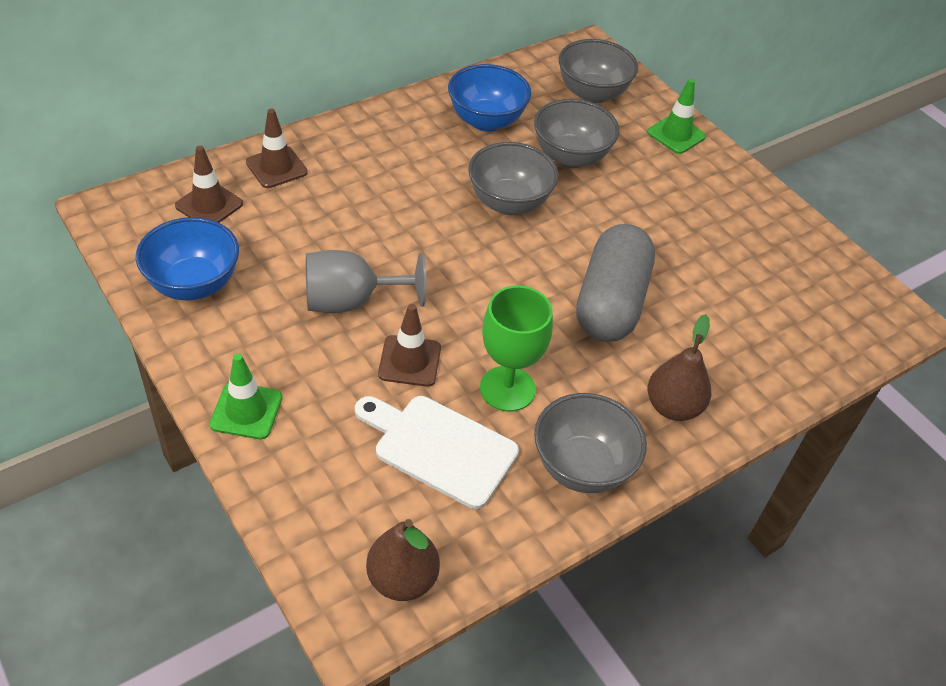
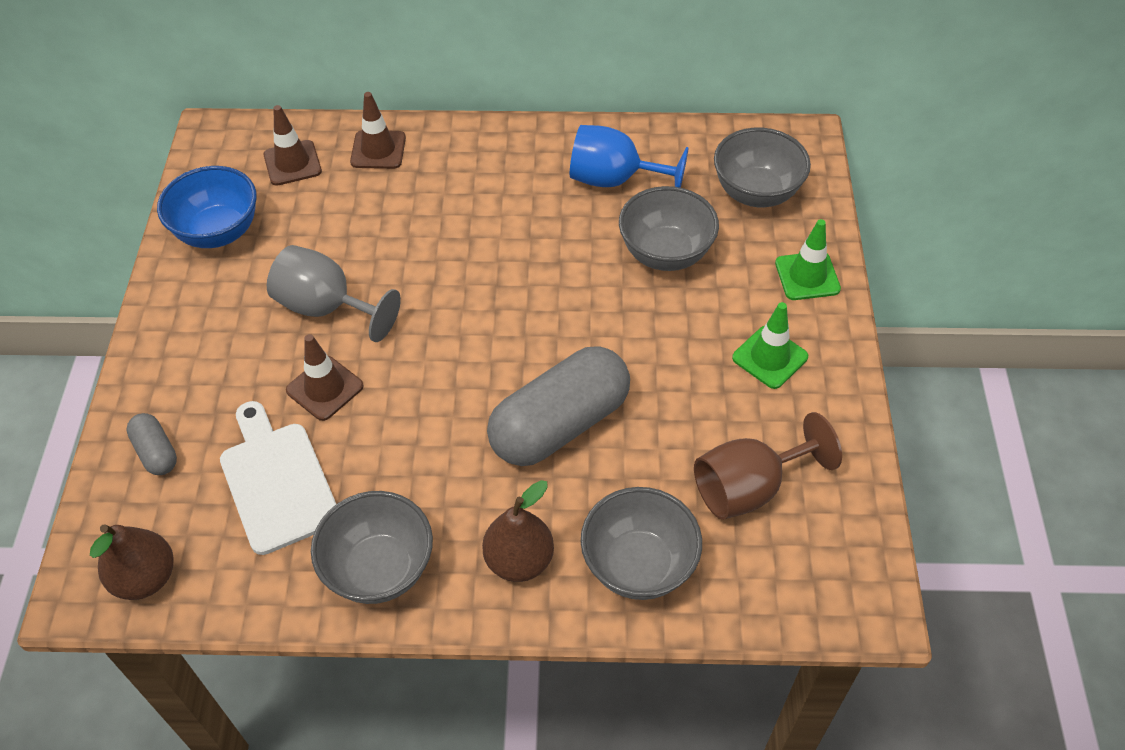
camera: 40 degrees right, 5 degrees up
(246, 411) = (160, 365): green traffic cone -> green traffic cone (770, 357)
(312, 479) = (156, 452): none -> grey capsule
(486, 121) = (614, 180): blue bowl -> blue goblet
(507, 389) = (383, 458): green goblet -> none
(509, 203) = (556, 276): grey bowl -> grey bowl (638, 565)
(769, 283) = (749, 487): none -> brown goblet

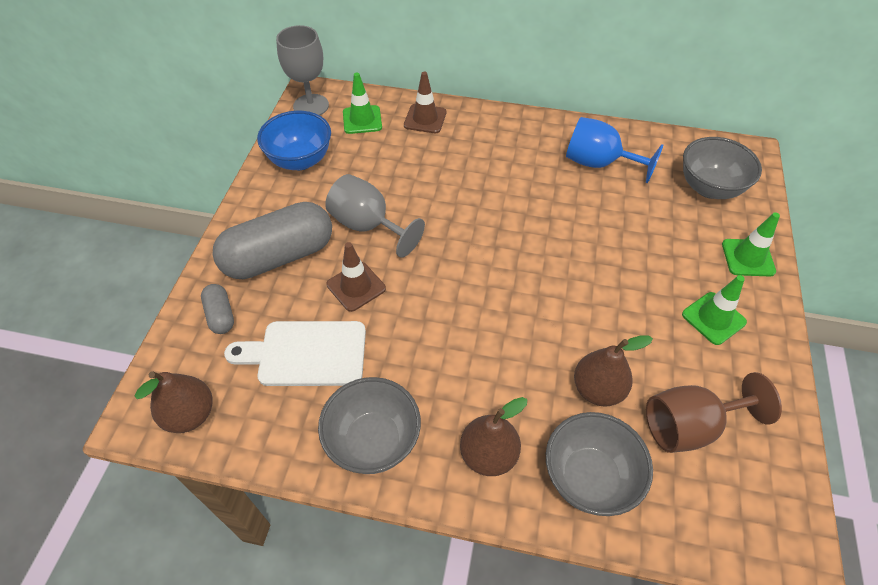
camera: 10 degrees right, 0 degrees up
(217, 153) = (311, 106): none -> grey goblet
(276, 481) = (306, 354): white cutting board -> white cutting board turned 75 degrees counterclockwise
(292, 163) = (362, 120): brown traffic cone -> green traffic cone
(560, 424) = (535, 345): grey capsule -> grey capsule (279, 256)
(639, 464) = (597, 389): none -> brown pear
(665, 254) = (633, 223): grey bowl -> none

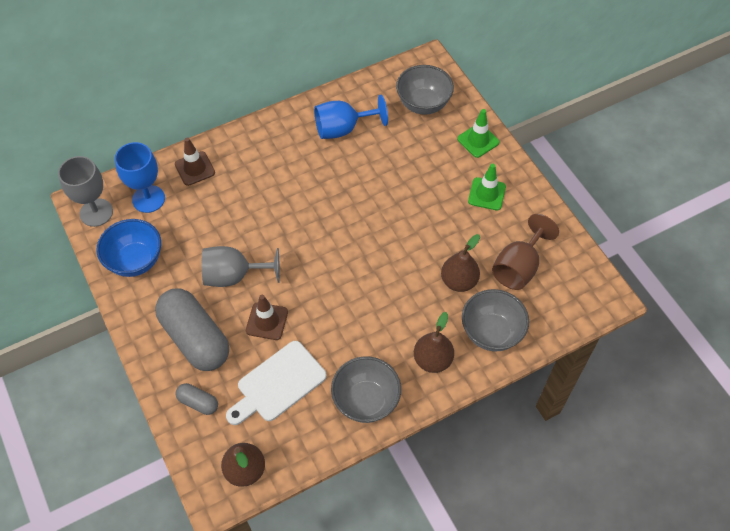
camera: 40 degrees left, 5 degrees up
(279, 256) = (195, 338): grey capsule -> grey capsule turned 60 degrees counterclockwise
(362, 120) = (148, 199): green traffic cone -> blue goblet

